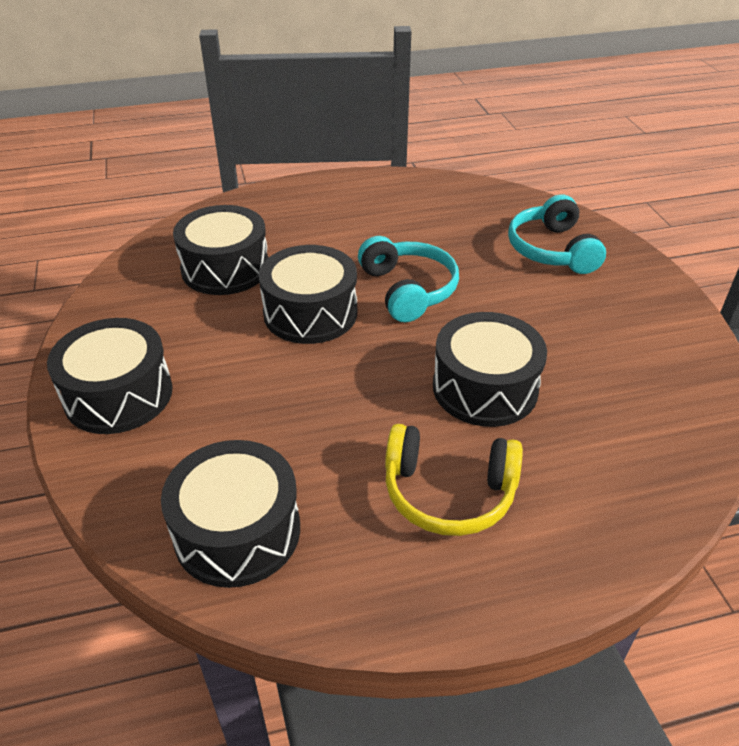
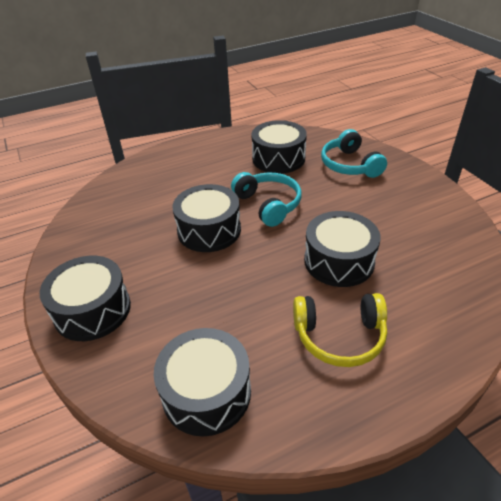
camera: 10 degrees left, 0 degrees up
(225, 268) = (142, 209): black drum -> black drum (278, 158)

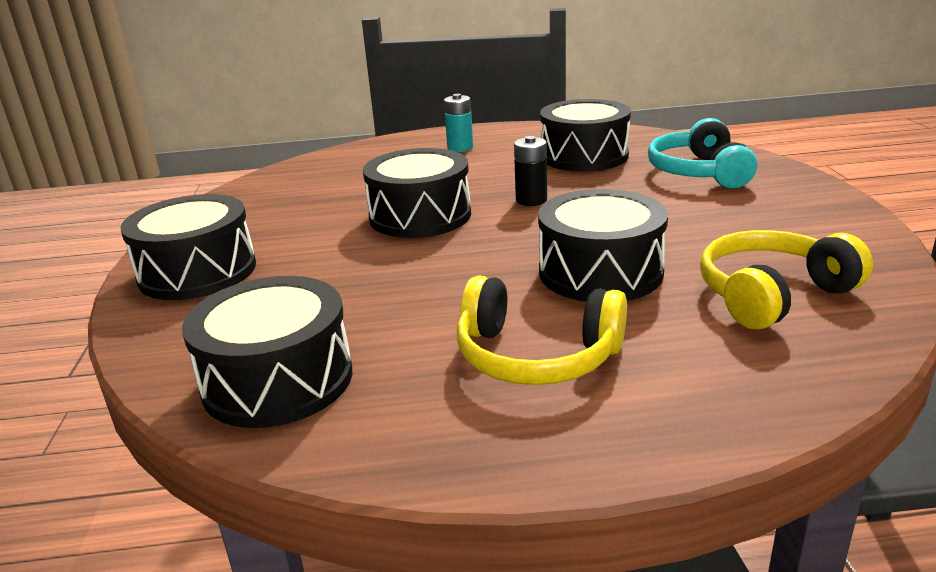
camera: 20 degrees right, 15 degrees down
(198, 160) = (460, 148): none -> turquoise battery
(268, 204) = (531, 200): turquoise headphones -> black battery
(431, 261) = (771, 294): none -> yellow headphones

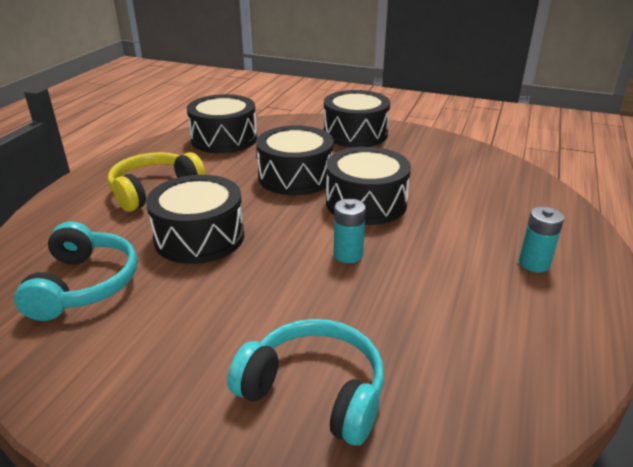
camera: 115 degrees right, 5 degrees up
(531, 200) = (348, 254): black battery -> turquoise battery
(584, 156) = (443, 332): black drum -> black drum (295, 177)
(771, 294) = (84, 285): yellow headphones -> turquoise headphones

